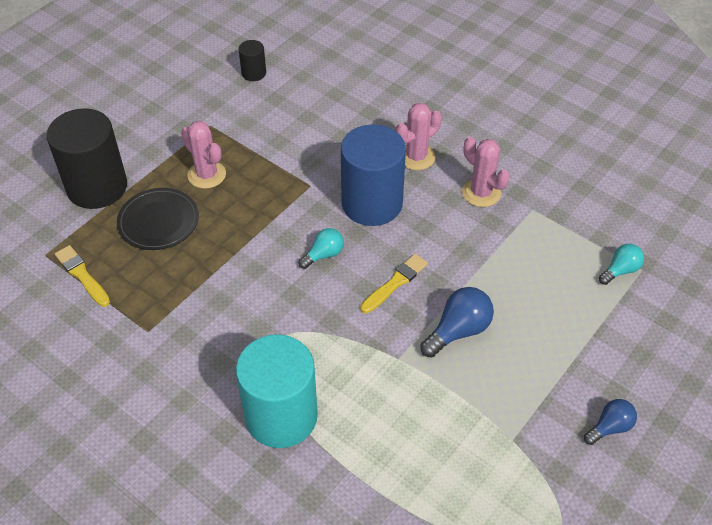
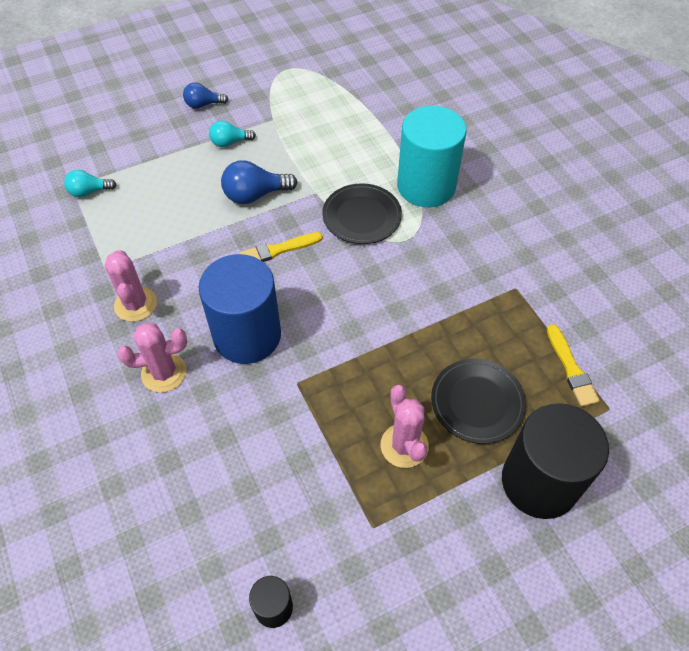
camera: 155 degrees left, 5 degrees up
(324, 255) = (325, 299): turquoise light bulb -> turquoise light bulb (230, 142)
(334, 349) = (361, 216): none -> black plate

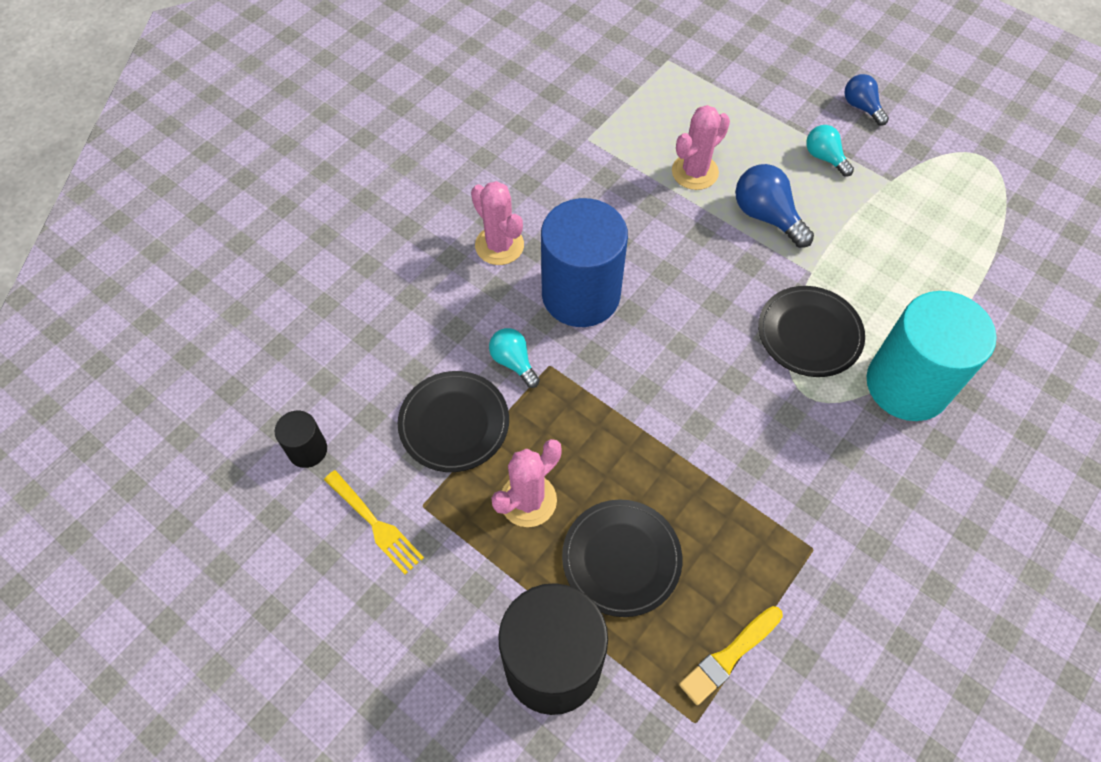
camera: 65 degrees right, 5 degrees up
(89, 191) = (671, 76): turquoise light bulb -> turquoise light bulb (513, 362)
(135, 304) = (562, 183): pink cactus -> pink cactus (695, 172)
(278, 250) = (706, 272): yellow brush -> none
(311, 473) = (454, 423): none -> black plate
(372, 572) = (375, 524): none -> yellow fork

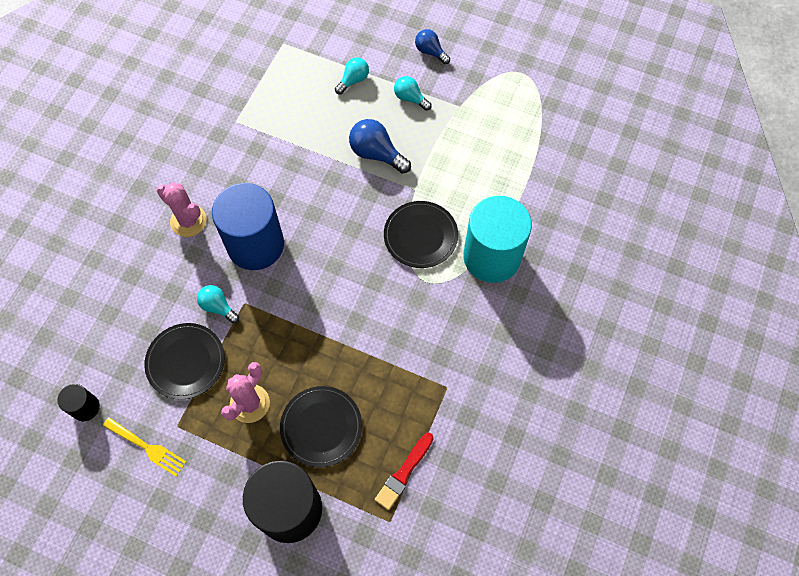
camera: 15 degrees left, 5 degrees up
(695, 172) = (319, 130): pink cactus -> none
(729, 656) = (404, 473): yellow brush -> red brush
(751, 121) = (353, 80): none -> turquoise light bulb

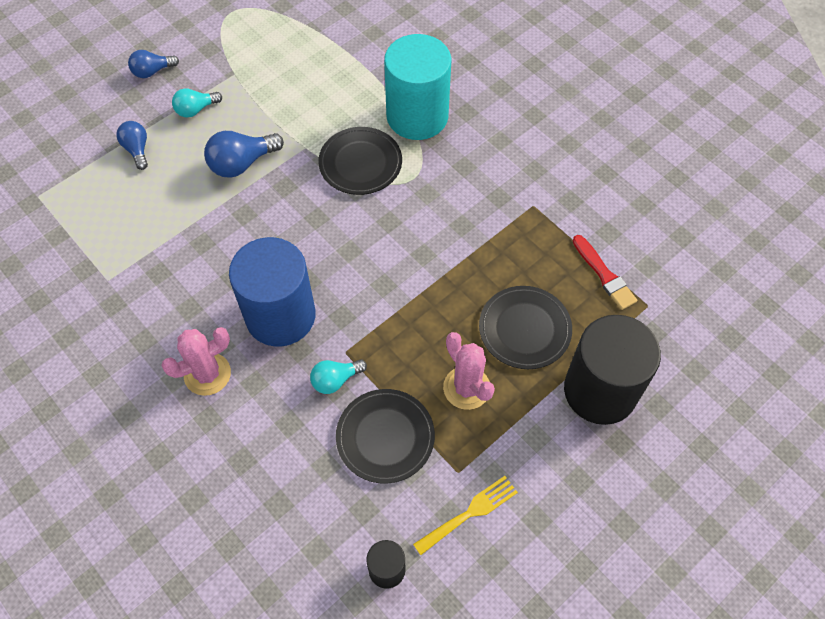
camera: 65 degrees left, 5 degrees down
(353, 80) = (137, 149): turquoise light bulb -> blue light bulb

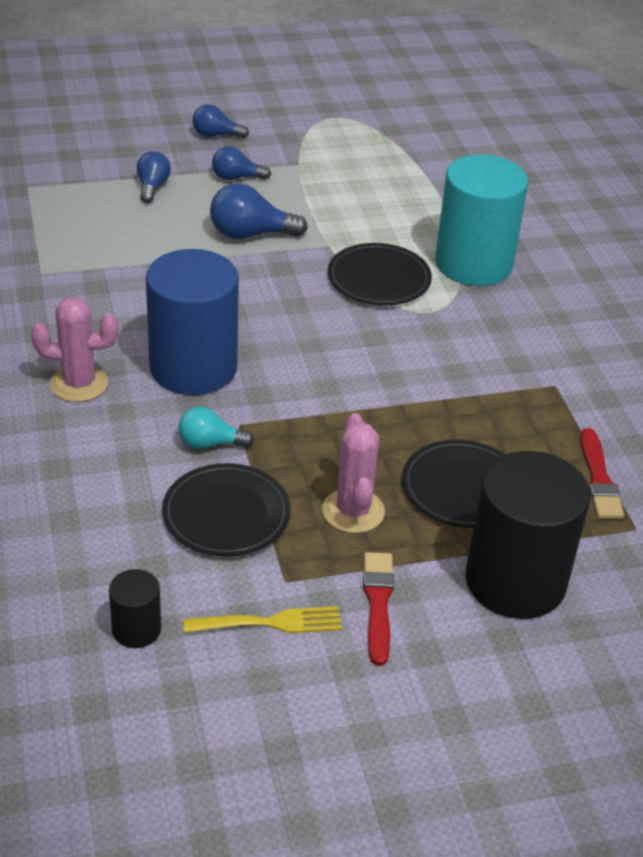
camera: 25 degrees right, 20 degrees down
(196, 110) = (236, 177): turquoise light bulb -> blue light bulb
(527, 458) = (378, 603): none -> red brush

